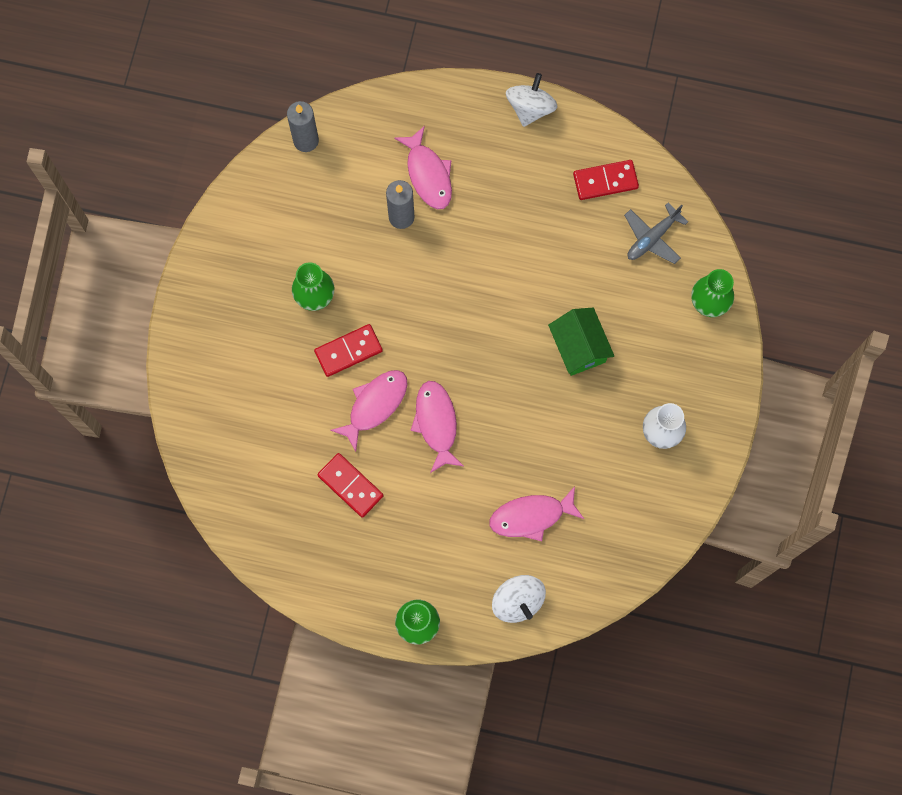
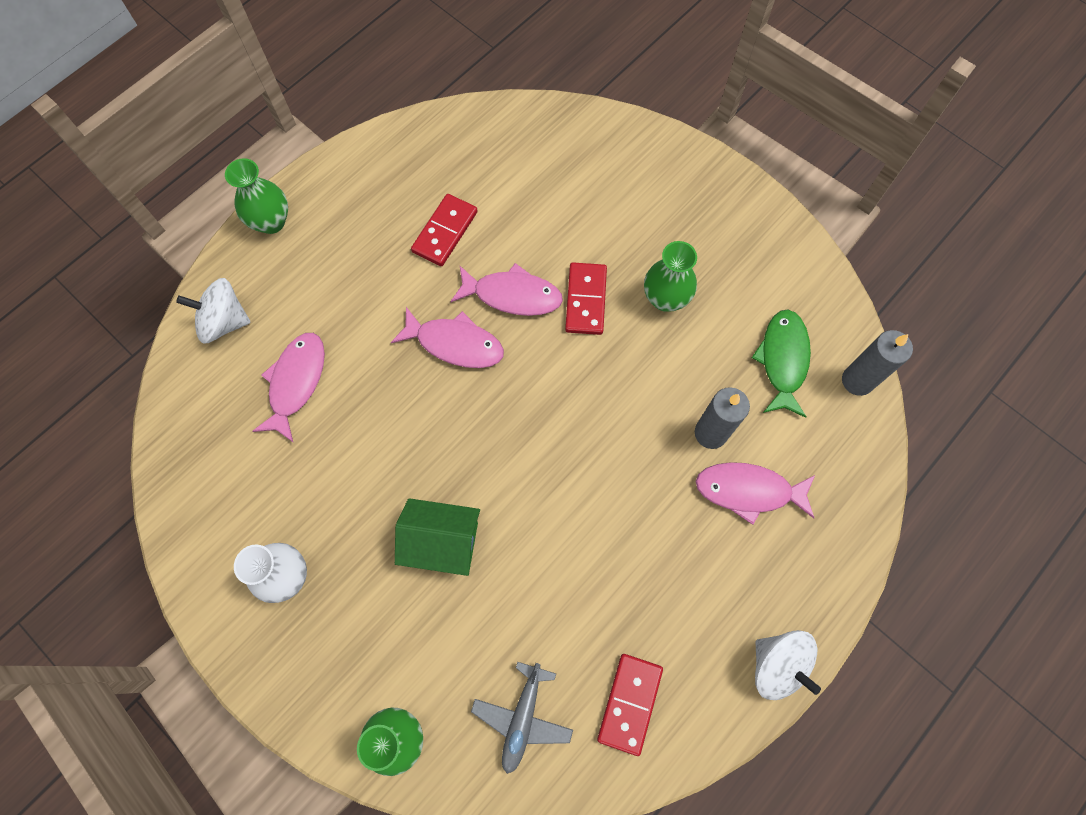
camera: 120 degrees right, 5 degrees down
(318, 195) = (783, 360): none -> green fish
(350, 485) = (445, 232): red domino -> red domino turned 45 degrees counterclockwise
(374, 405) = (512, 295): pink fish -> pink fish turned 60 degrees counterclockwise
(652, 238) = (522, 718): grey plane -> grey plane turned 150 degrees counterclockwise

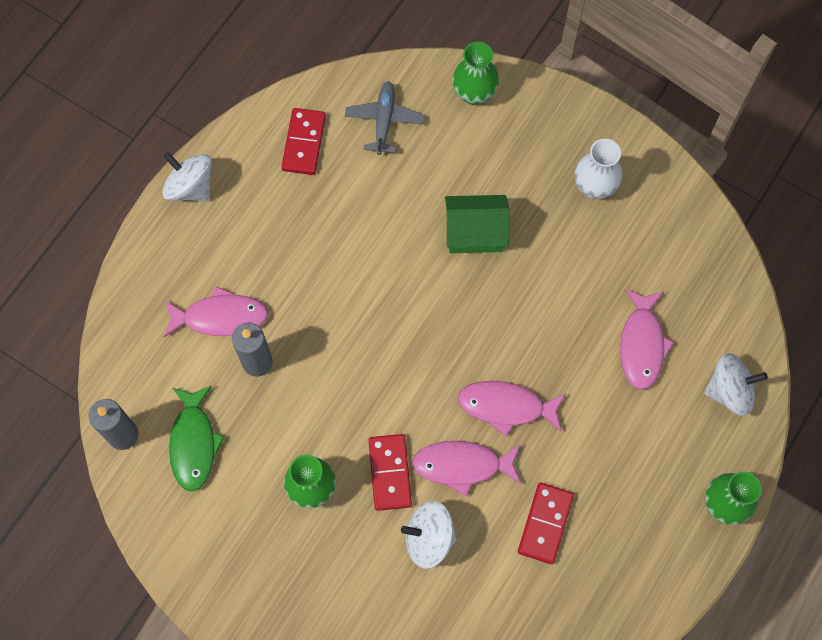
camera: 170 degrees right, 0 degrees up
(558, 237) = (429, 538): none -> white spinning top

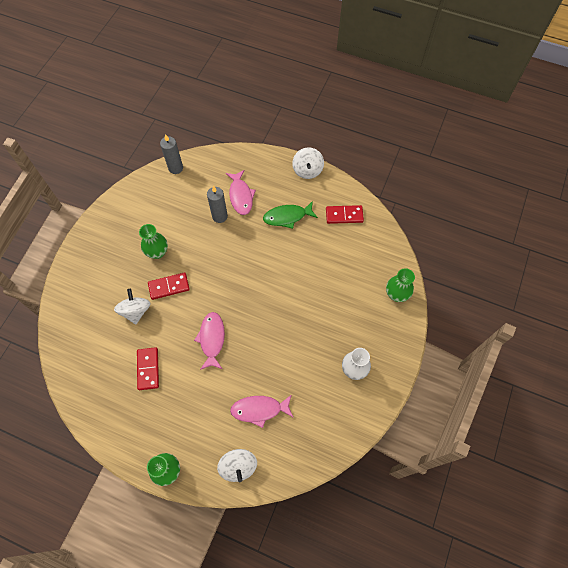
camera: 80 degrees right, 5 degrees down
(191, 187) = (307, 170): white spinning top -> white spinning top turned 150 degrees clockwise
(194, 443) = (175, 197): green fish -> green fish (287, 217)
(384, 120) = (367, 251): grey plane -> none
(462, 465) = (176, 321): pink fish -> none
(475, 233) = (311, 308): green house -> none
(545, 523) = (148, 369): red domino -> red domino turned 75 degrees clockwise

